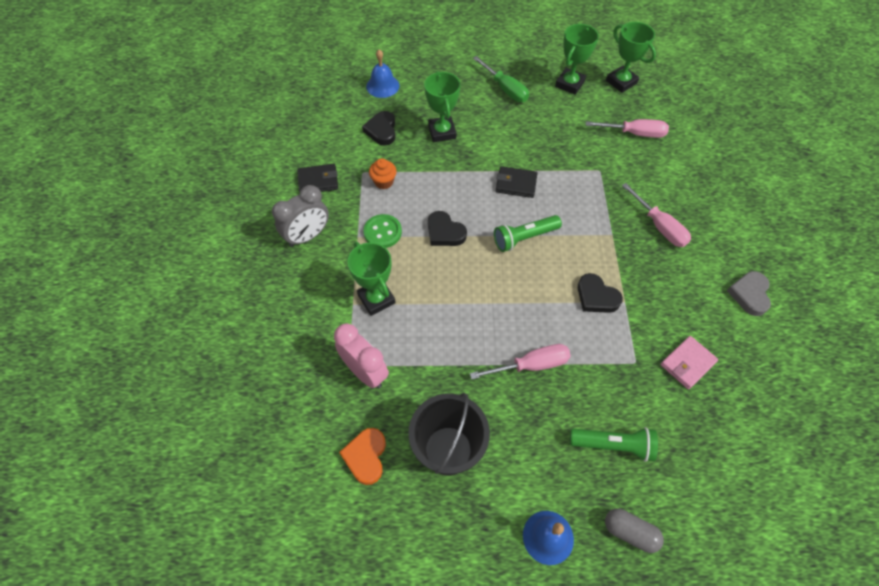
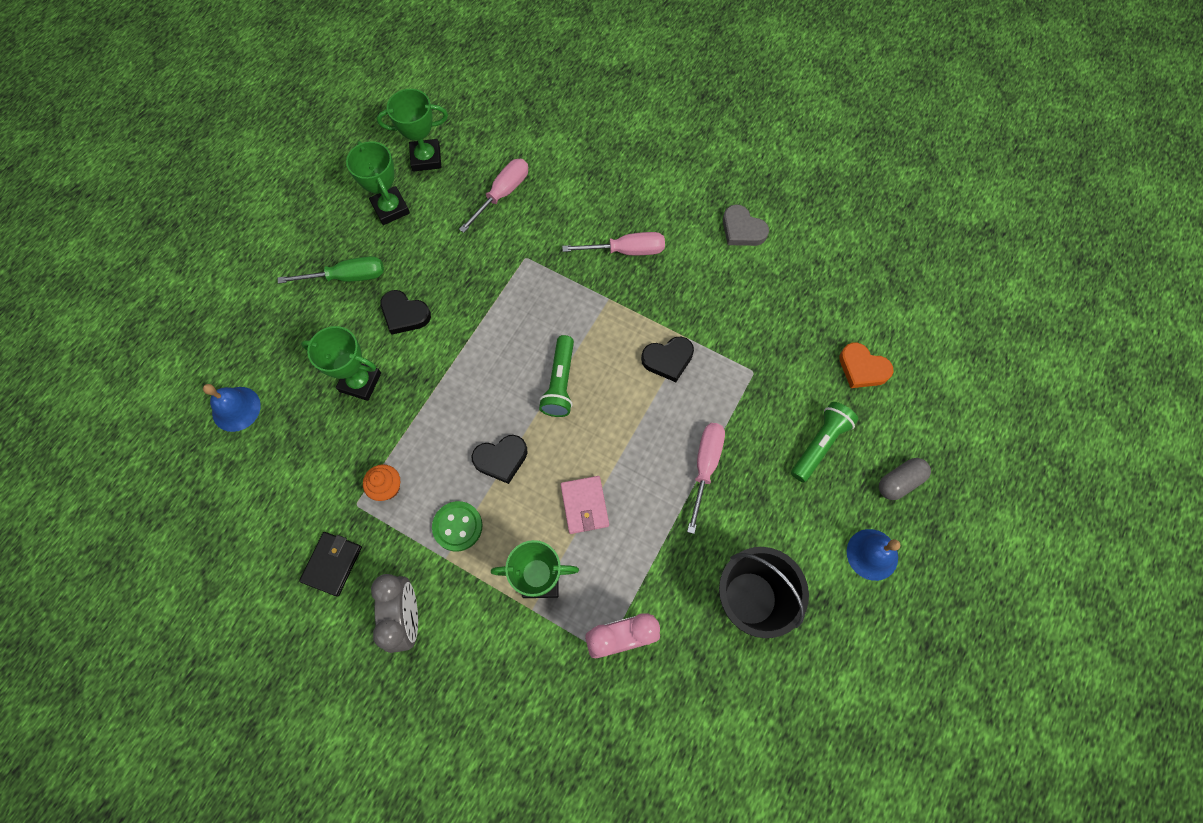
camera: 60 degrees left, 10 degrees up
(366, 456) = (714, 685): orange heart -> orange heart (862, 368)
(381, 130) = (308, 448): black heart -> black heart (404, 314)
(516, 184) = (487, 348): black wallet -> none
(687, 363) = (778, 329): pink wallet -> pink wallet (584, 505)

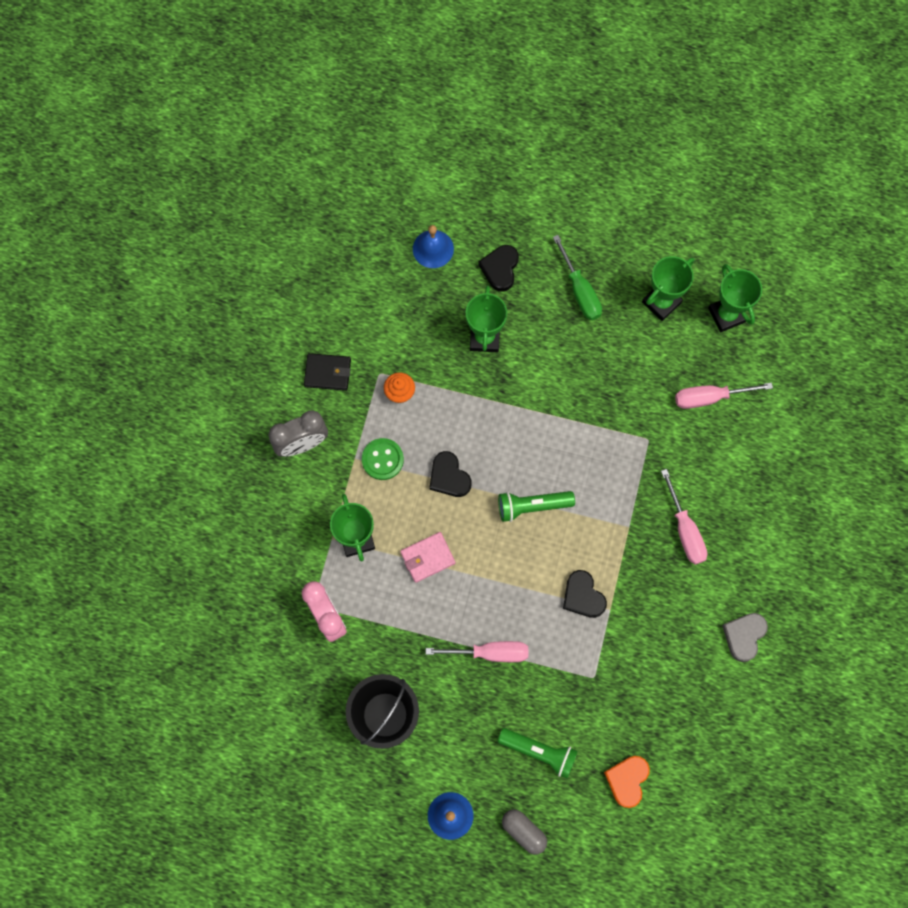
camera: 75 degrees right, 5 degrees up
(404, 314) = (558, 352): black heart -> black heart (500, 269)
(502, 194) = (710, 397): pink screwdriver -> pink screwdriver turned 150 degrees clockwise

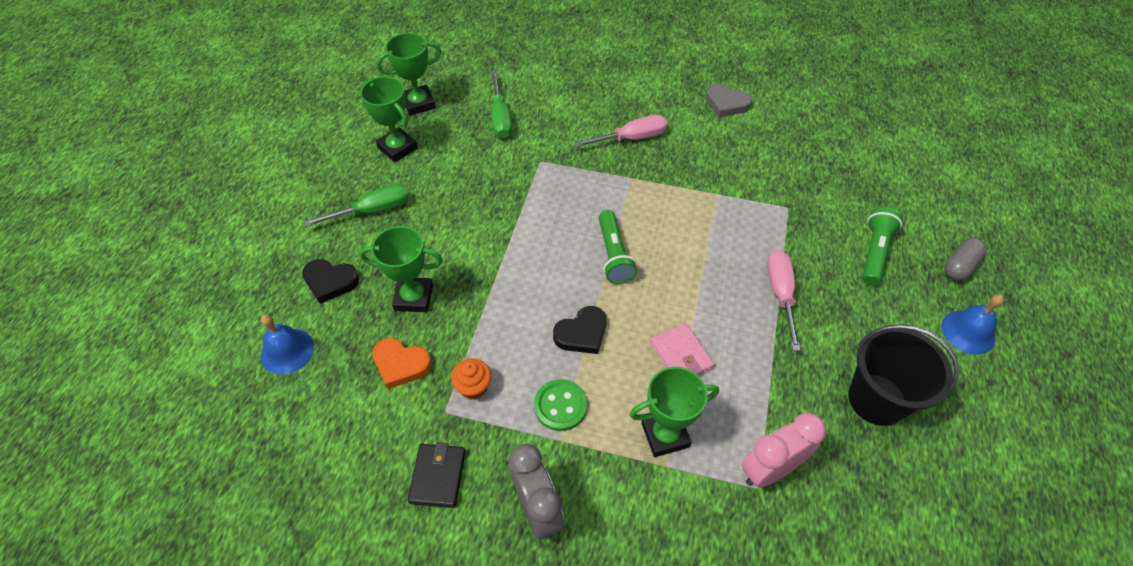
camera: 90 degrees left, 20 degrees down
(583, 596) = (706, 214): black heart -> none
(627, 780) = (880, 185): orange heart -> orange heart (401, 364)
(710, 397) = (500, 117): pink screwdriver -> green screwdriver

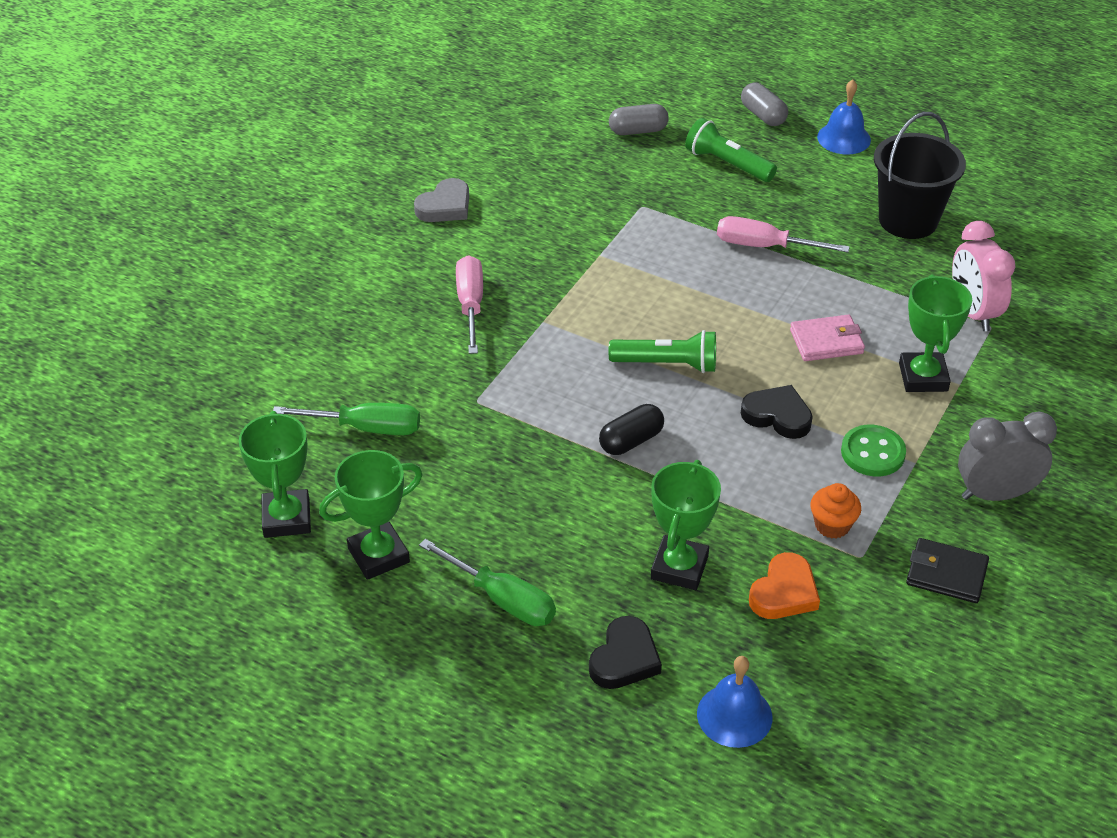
camera: 75 degrees left, 10 degrees down
(372, 211) = (502, 599): green screwdriver -> green screwdriver turned 135 degrees clockwise
(528, 248) = (631, 441): none -> black capsule
(582, 333) = (777, 416): black heart -> black heart turned 45 degrees counterclockwise
(880, 188) = (638, 131): none -> grey capsule

